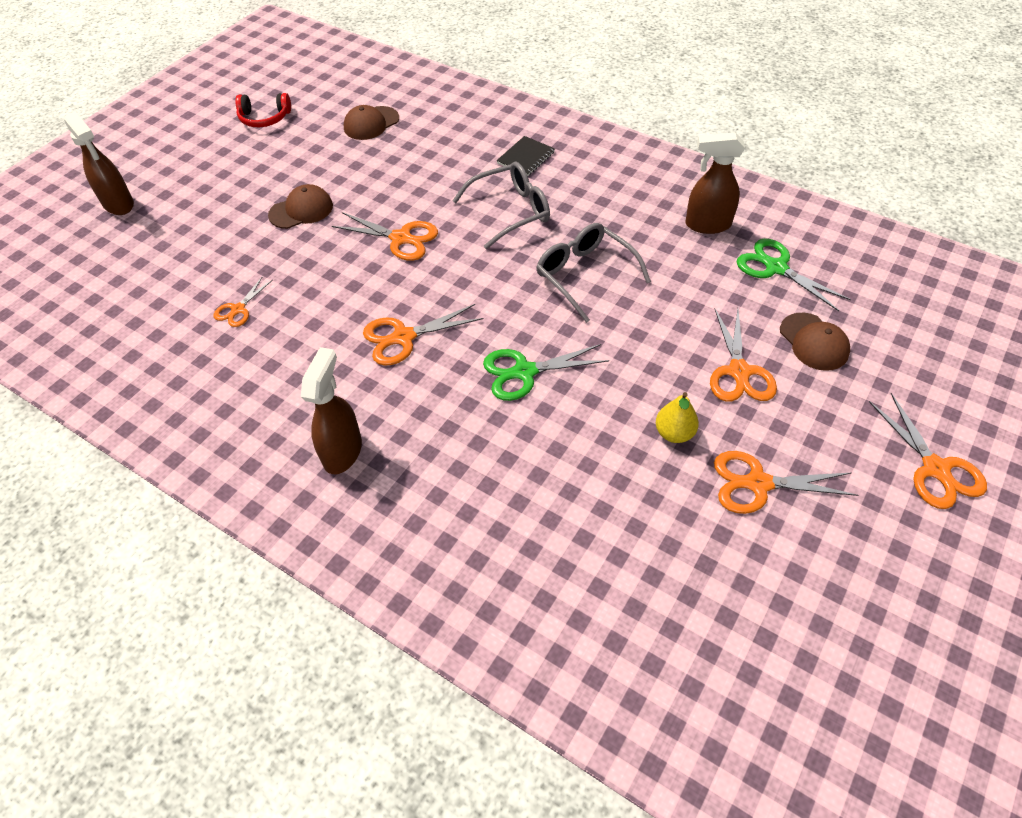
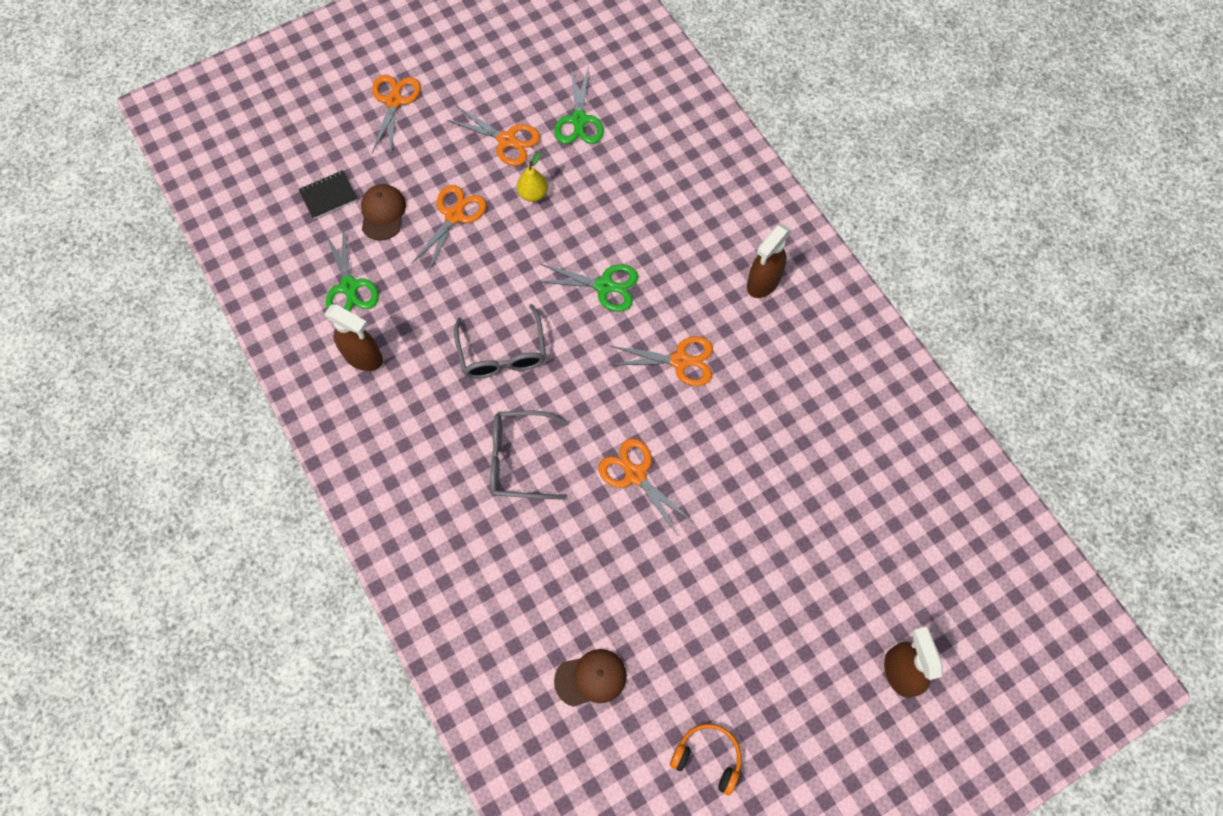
camera: 155 degrees left, 15 degrees up
(238, 309) = (807, 457): orange scissors -> none
(264, 118) = (708, 757): red headphones -> orange headphones
(301, 210) = (714, 563): brown cap -> none
(526, 158) = (461, 529): black notebook -> black notebook (328, 195)
(691, 556) = (579, 120): none -> green scissors

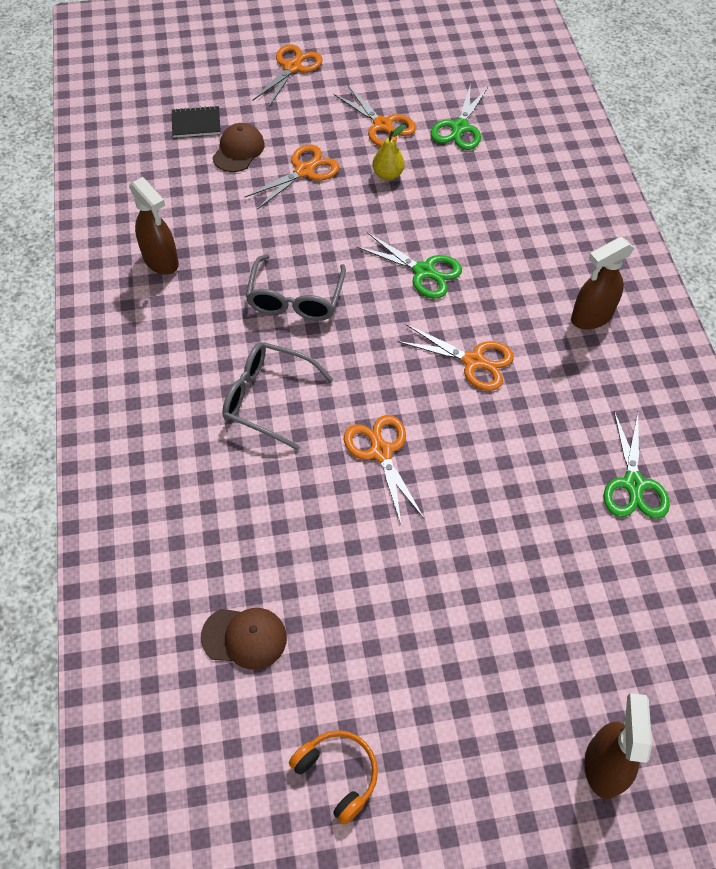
camera: 20 degrees right, 10 degrees down
(349, 287) = (178, 200): green scissors -> green scissors (633, 484)

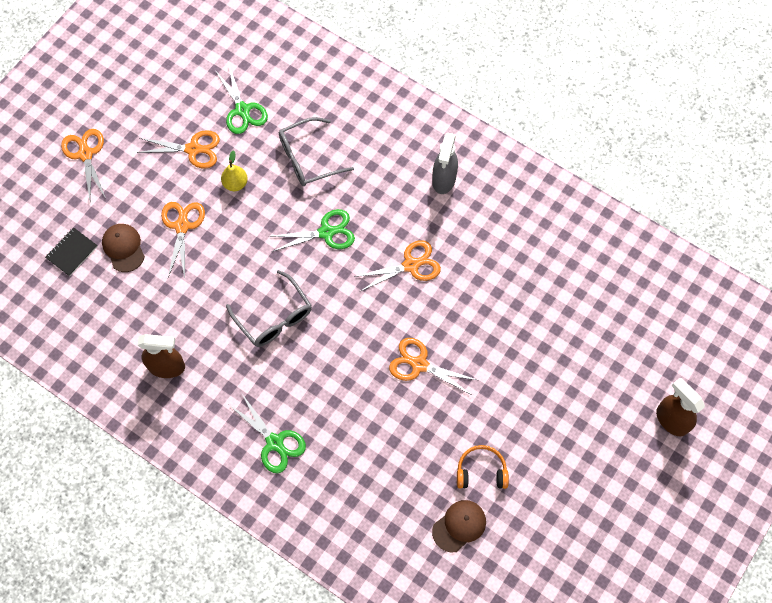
camera: 45 degrees left, 10 degrees up
(267, 398) = (327, 392): grey glasses -> grey glasses (308, 158)
(338, 774) = (568, 542): orange headphones -> orange headphones (481, 471)
(591, 317) = (444, 180): brown spray bottle -> grey spray bottle
(633, 484) = (556, 263): green scissors -> green scissors (275, 442)

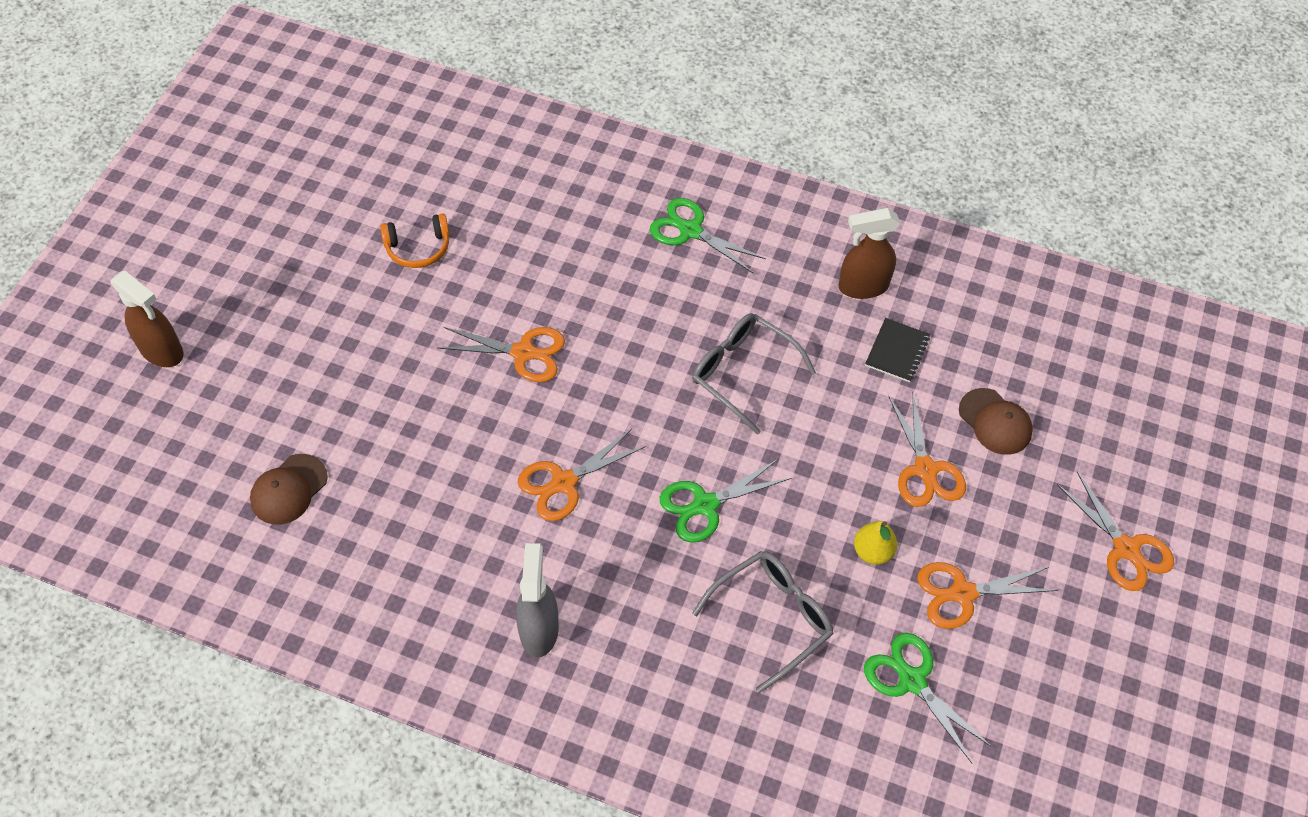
camera: 165 degrees right, 10 degrees down
(72, 252) = (1064, 401): black notebook -> black notebook (897, 351)
(459, 526) = (437, 189): brown cap -> brown cap (288, 489)

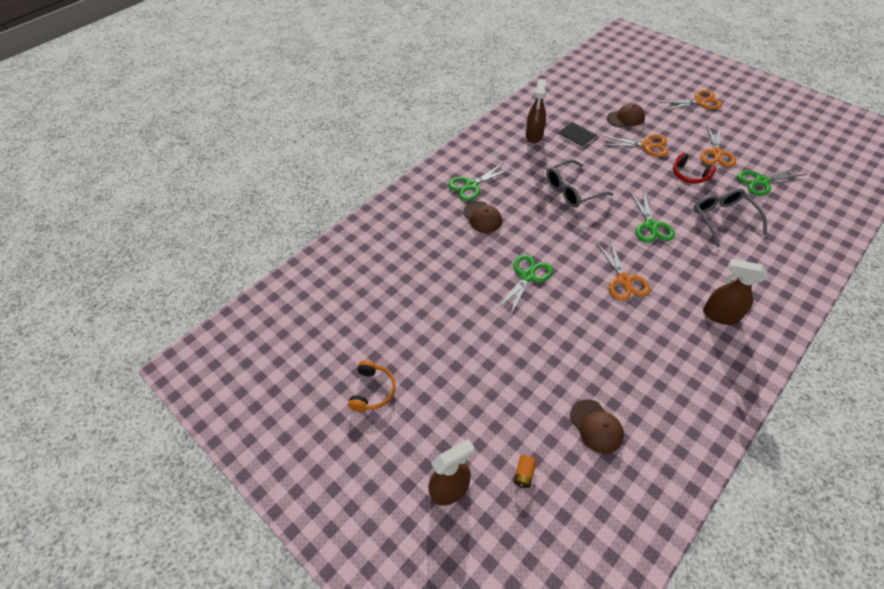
camera: 65 degrees left, 5 degrees down
(199, 422) = (524, 474): none -> orange battery
(418, 248) = (426, 309): orange headphones -> orange headphones (373, 390)
(523, 353) = (527, 276): orange scissors -> green scissors
(539, 629) = (719, 315): grey spray bottle -> brown spray bottle
(624, 264) = (482, 217): none -> brown cap
(872, 551) = (689, 175): yellow pear -> red headphones

